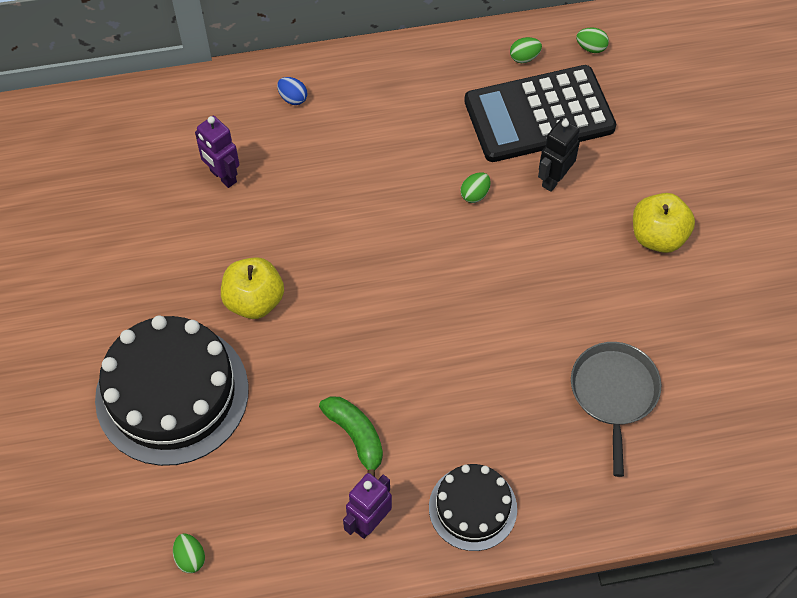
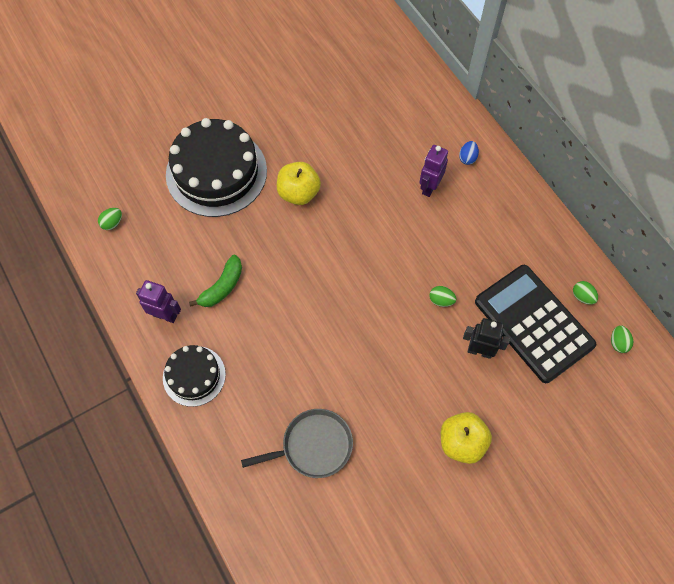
camera: 70 degrees right, 5 degrees up
(223, 176) = (385, 140): purple robot -> purple robot (429, 187)

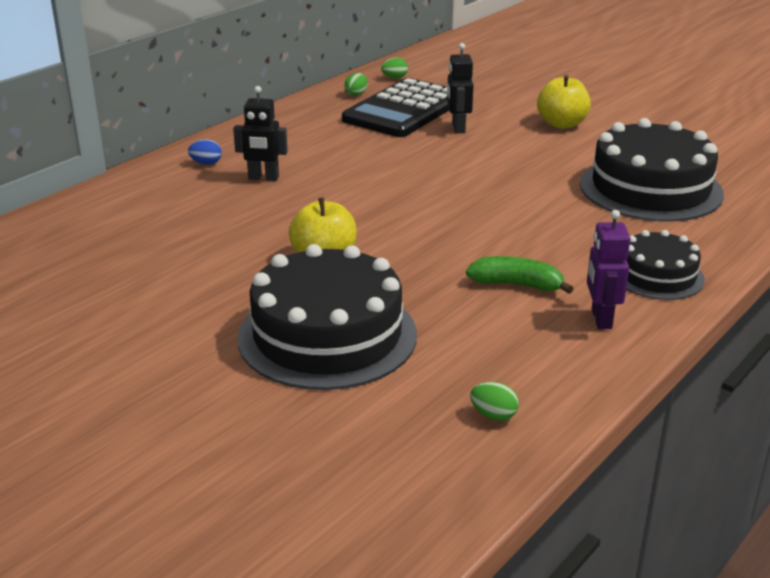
camera: 110 degrees left, 35 degrees down
(313, 446) = (650, 188): grey pan -> black cake
(429, 187) = (263, 178): purple robot -> black robot
(441, 300) = (415, 152): green egg -> none

